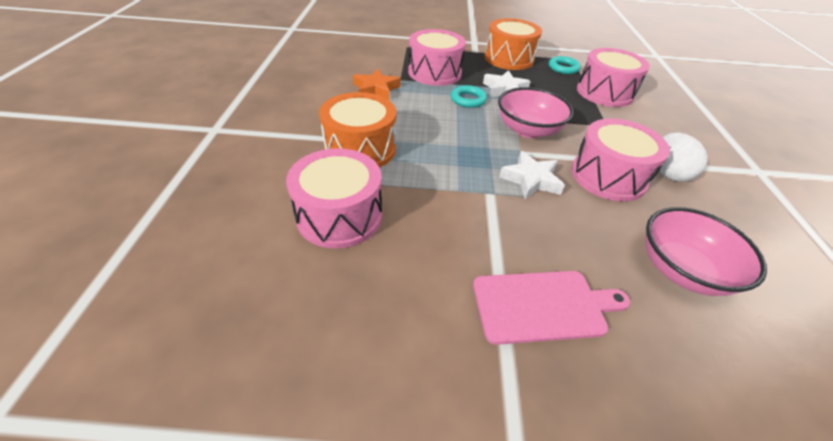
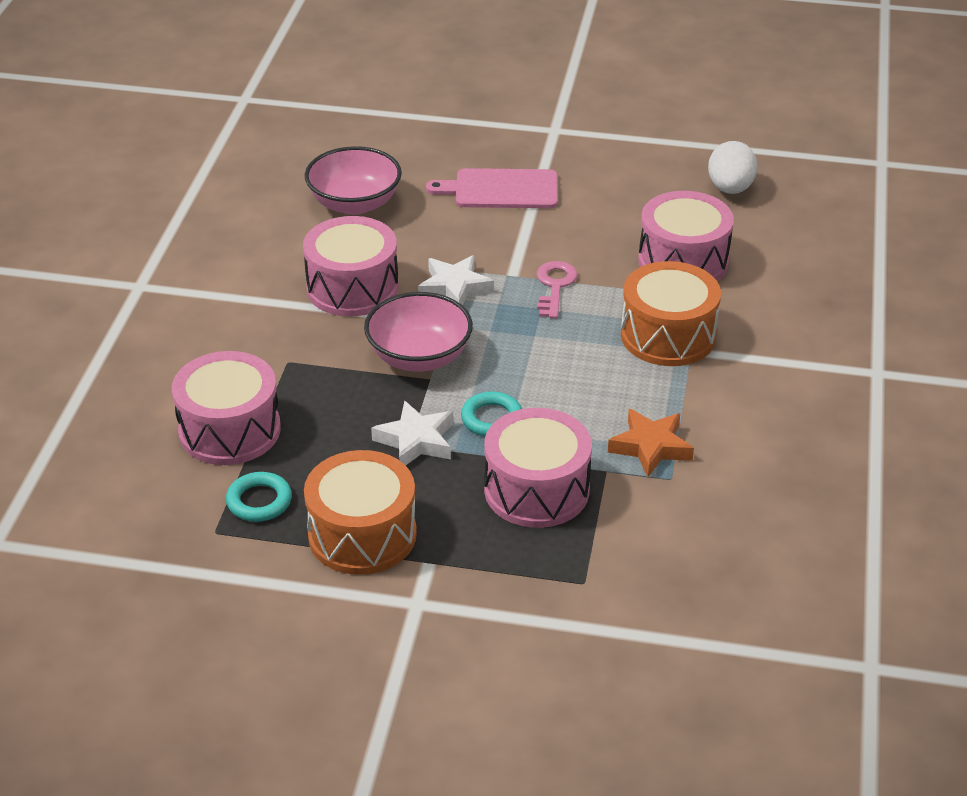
camera: 170 degrees left, 5 degrees down
(452, 184) = (555, 286): none -> pink key
(668, 173) = (268, 289): white egg -> white egg (730, 189)

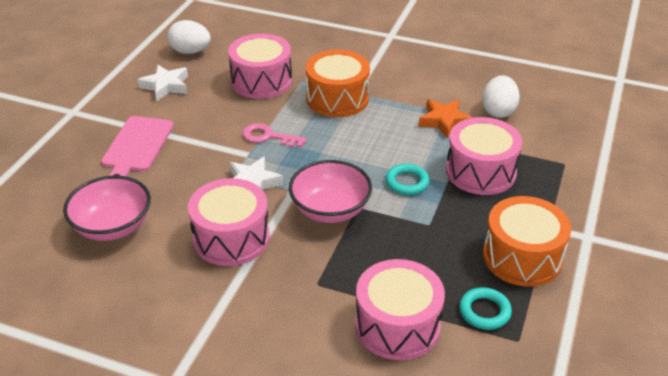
camera: 80 degrees left, 0 degrees up
(415, 441) = (425, 221): white star -> white star (166, 86)
(701, 505) = (498, 111): none -> white egg

